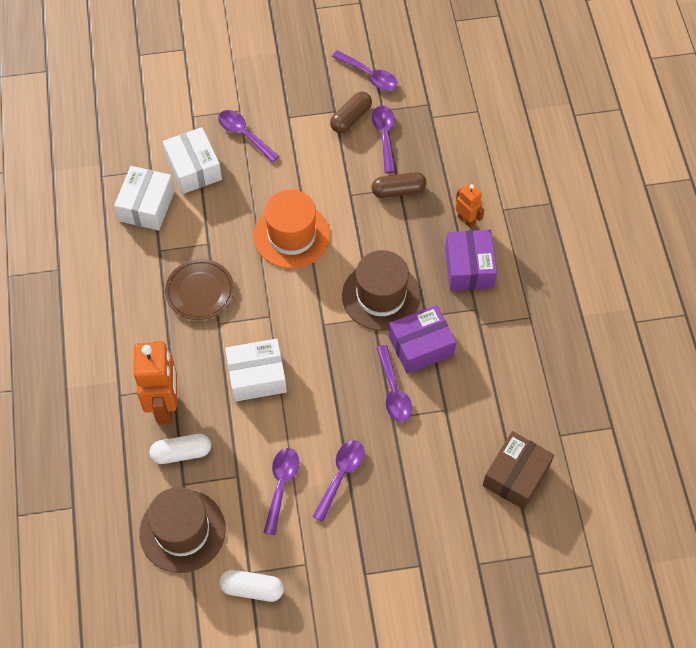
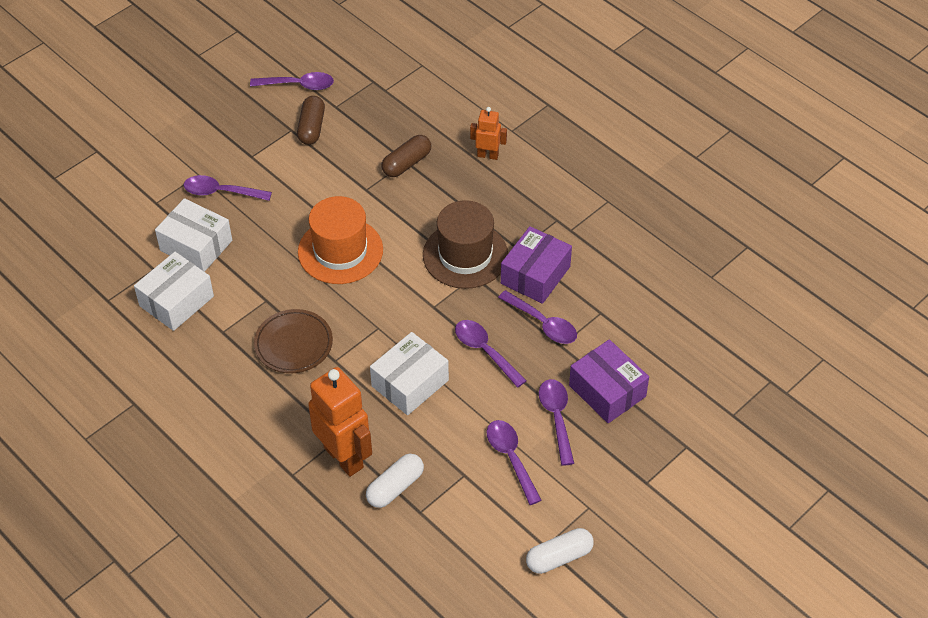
camera: 35 degrees left, 10 degrees down
(147, 206) = (176, 301): white box -> white box turned 60 degrees clockwise
(182, 531) = (453, 551): brown hat -> none
(384, 136) = (355, 126): purple spoon -> purple spoon (485, 351)
(469, 267) = (522, 191): purple box -> purple box (607, 391)
(516, 476) = (703, 329): brown box -> none

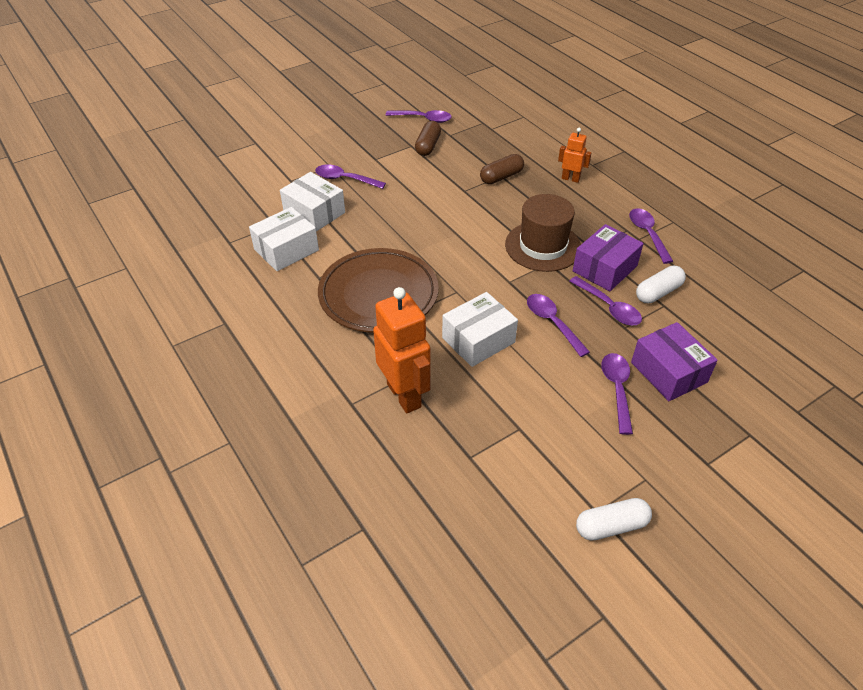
camera: 10 degrees right, 5 degrees down
(293, 344) = (378, 295): brown plate -> brown plate, size x1.67
(340, 251) = (434, 230): orange hat -> none
(395, 487) = (449, 430): white capsule -> white capsule (658, 292)
(511, 458) = (568, 419): purple spoon -> purple spoon (647, 234)

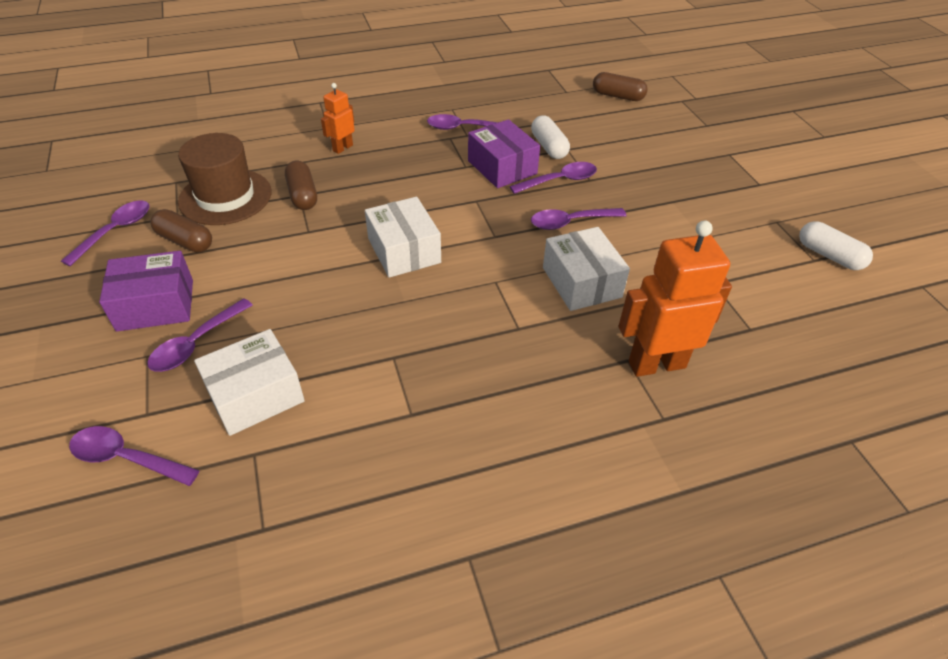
camera: 75 degrees left, 0 degrees up
(286, 250) = (328, 446): white box -> white box (404, 250)
(378, 295) = (474, 354): brown plate -> none
(543, 246) = (447, 197): brown hat -> brown hat (225, 197)
(611, 526) = (829, 255): white capsule -> white capsule turned 45 degrees counterclockwise
(617, 389) = (670, 207): purple spoon -> purple spoon (126, 458)
(668, 372) = (653, 172): purple box -> purple box (155, 305)
(796, 330) = (618, 96): none -> brown capsule

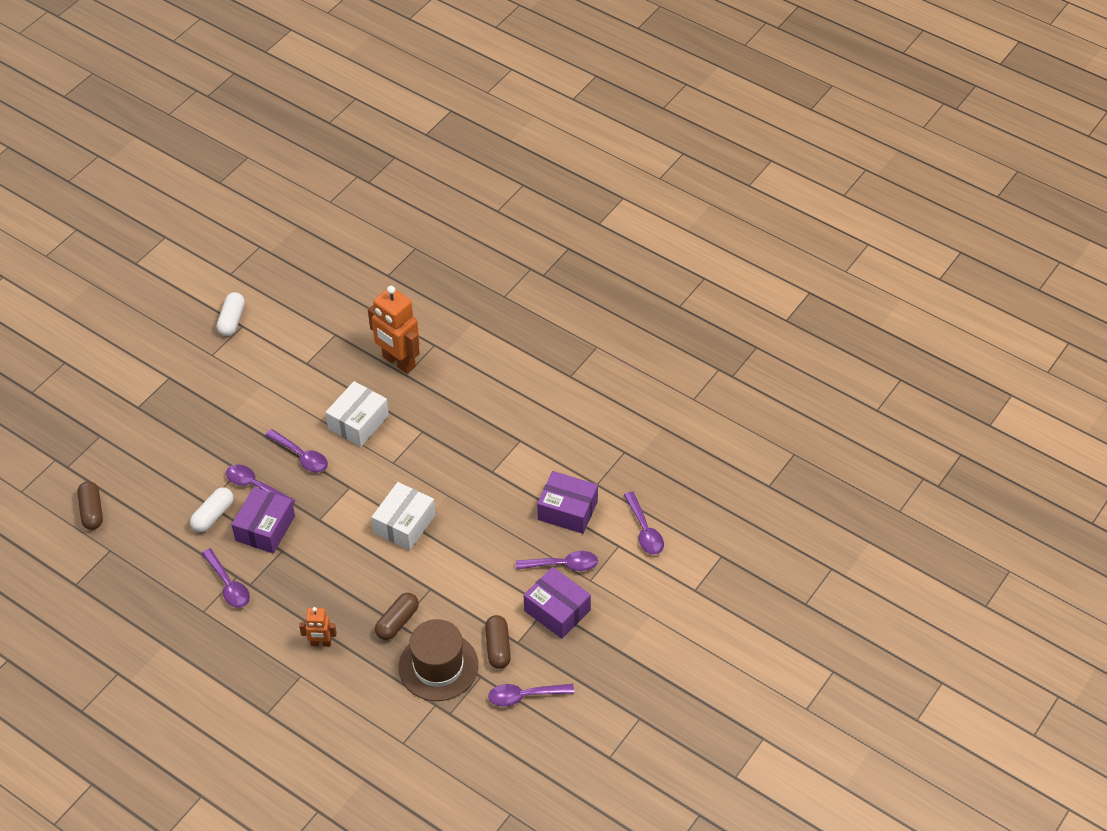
camera: 125 degrees left, 5 degrees up
(255, 395) = (567, 510): white box -> purple box

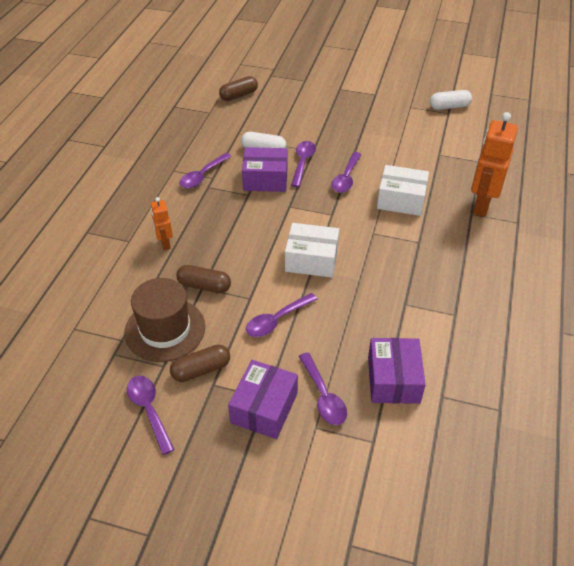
camera: 70 degrees right, 5 degrees down
(644, 530) = (406, 462): purple spoon -> purple spoon (276, 320)

